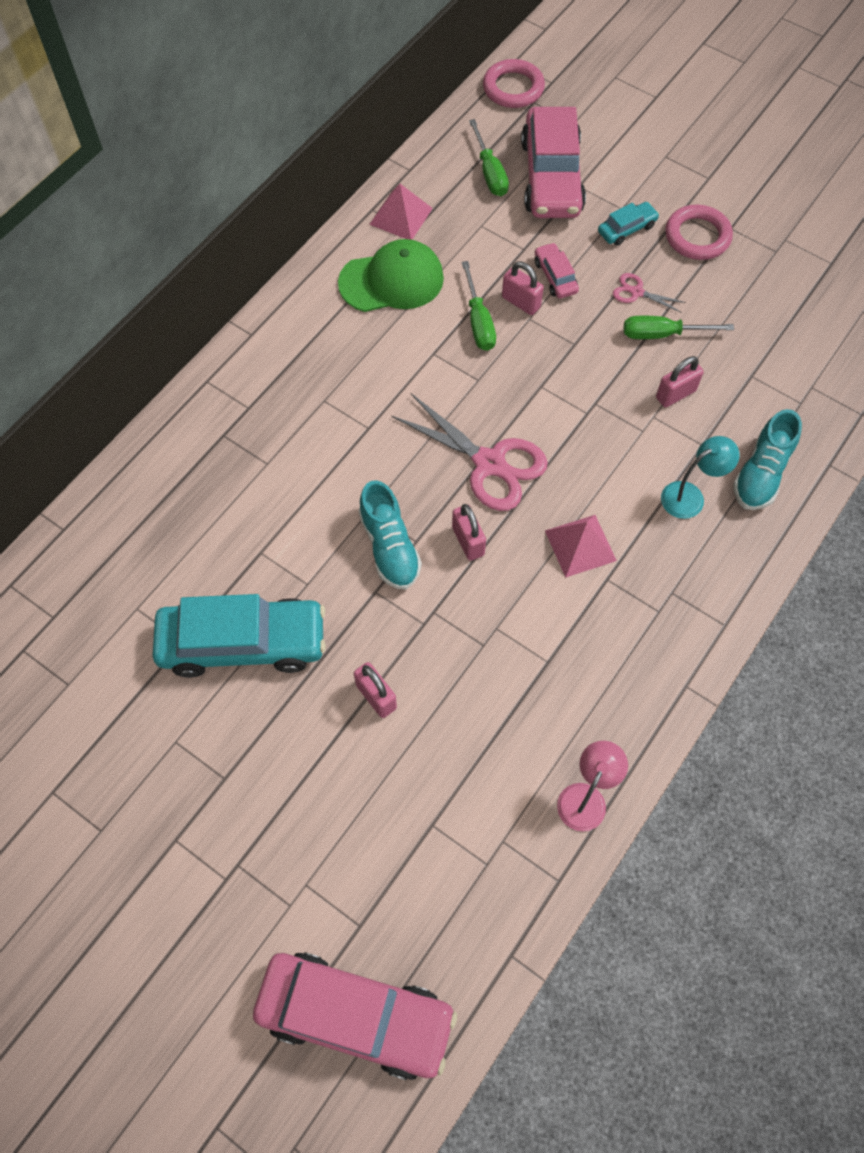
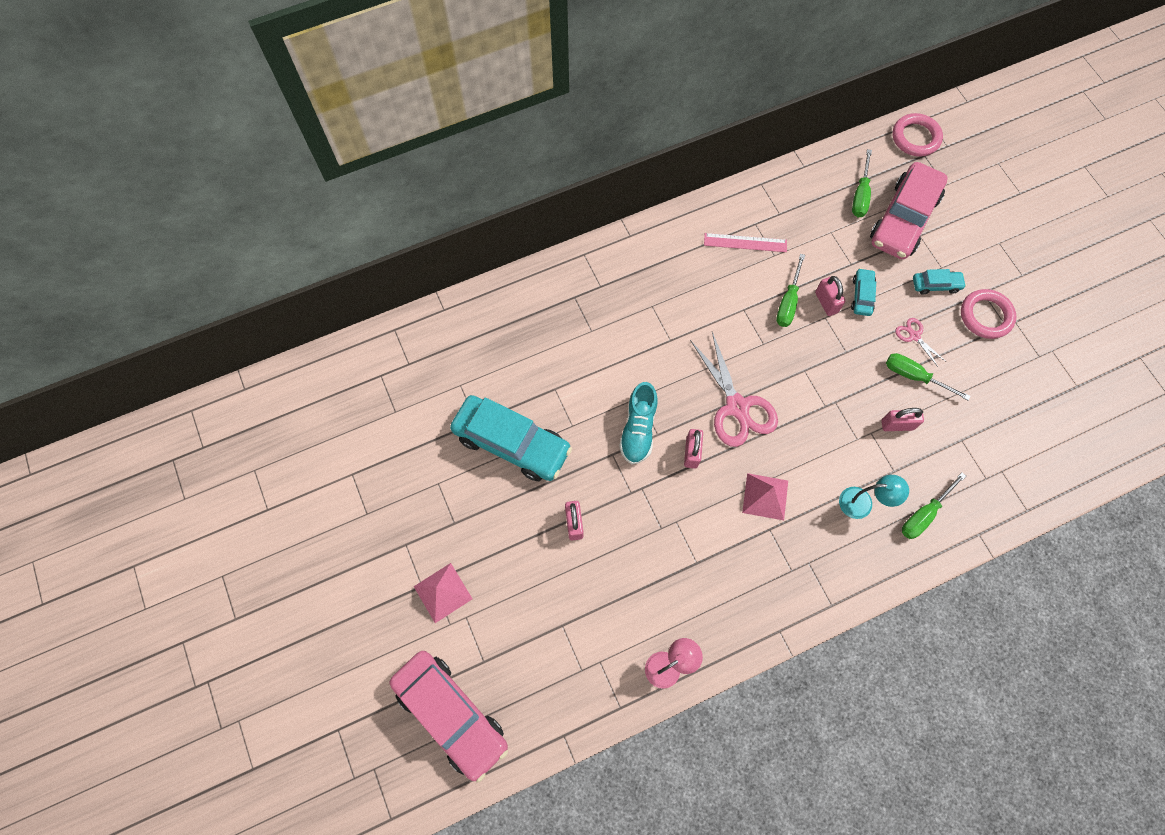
camera: 30 degrees right, 5 degrees up
(392, 280) = (745, 243): green cap -> pink ruler
(401, 216) = (778, 198): pink pyramid -> pink pyramid (443, 592)
(555, 276) = (862, 295): pink car -> turquoise car
(761, 473) = (924, 514): turquoise shoe -> green screwdriver

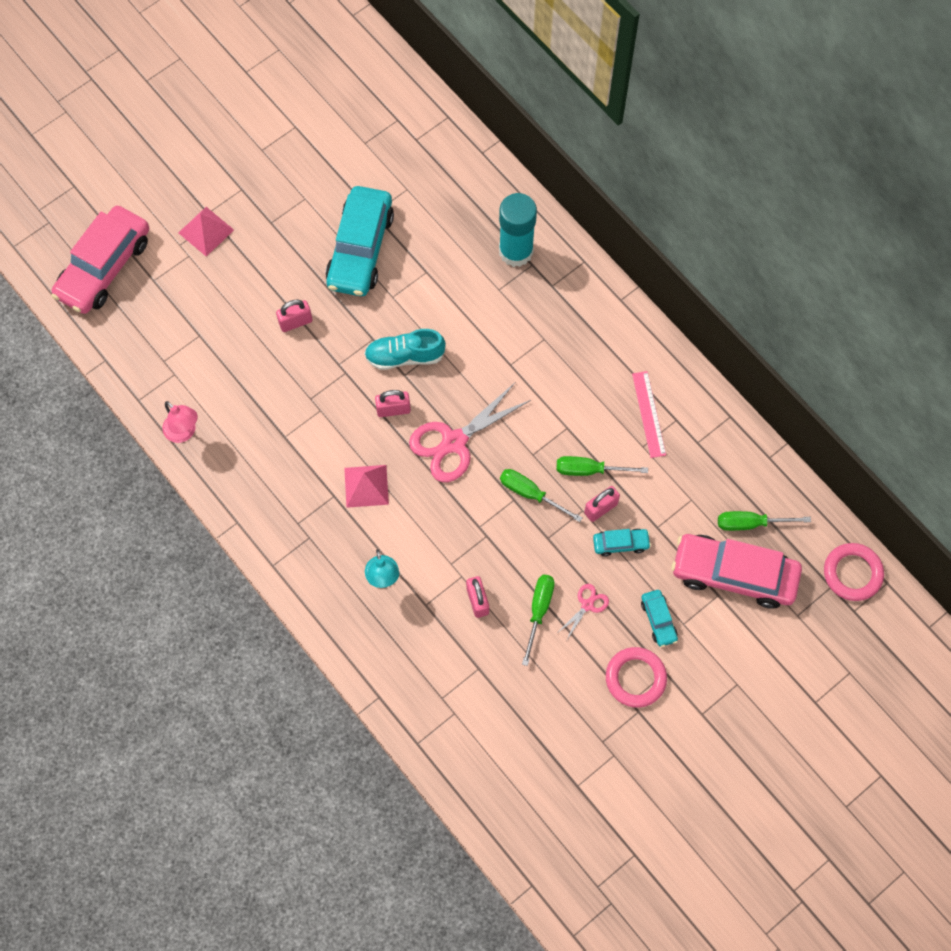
camera: 75 degrees right, 0 degrees up
(557, 307) = (516, 251): none -> turquoise glue stick
(924, 514) = (386, 640): green screwdriver -> green screwdriver (530, 494)

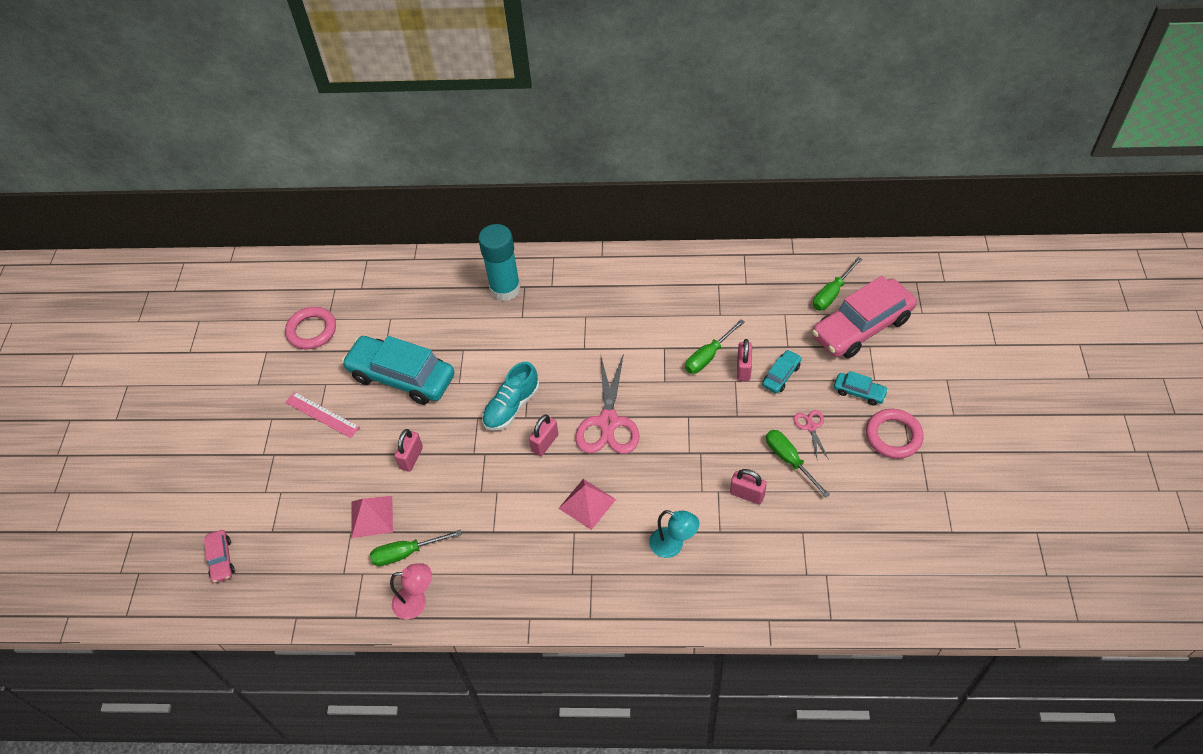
camera: 45 degrees left, 15 degrees down
(104, 267) = (221, 559): pink car -> pink car, size x0.45
(206, 231) = (275, 466): pink pyramid -> pink pyramid (372, 516)
(360, 249) = (402, 377): turquoise car -> turquoise car turned 150 degrees clockwise
(530, 494) = (693, 403): green screwdriver -> green screwdriver (406, 553)
(648, 414) = (699, 296): pink ruler -> pink ruler (322, 415)
(852, 573) = (916, 264): pink ring -> pink ring (312, 331)

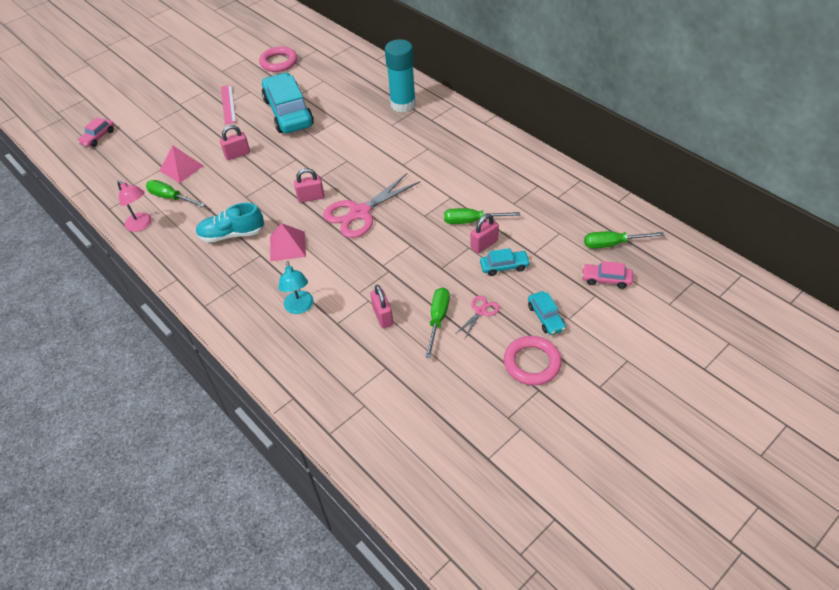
camera: 45 degrees right, 5 degrees down
(511, 407) = (320, 166): turquoise shoe -> turquoise shoe (232, 234)
(861, 327) = (606, 279): pink car -> pink car, size x0.45

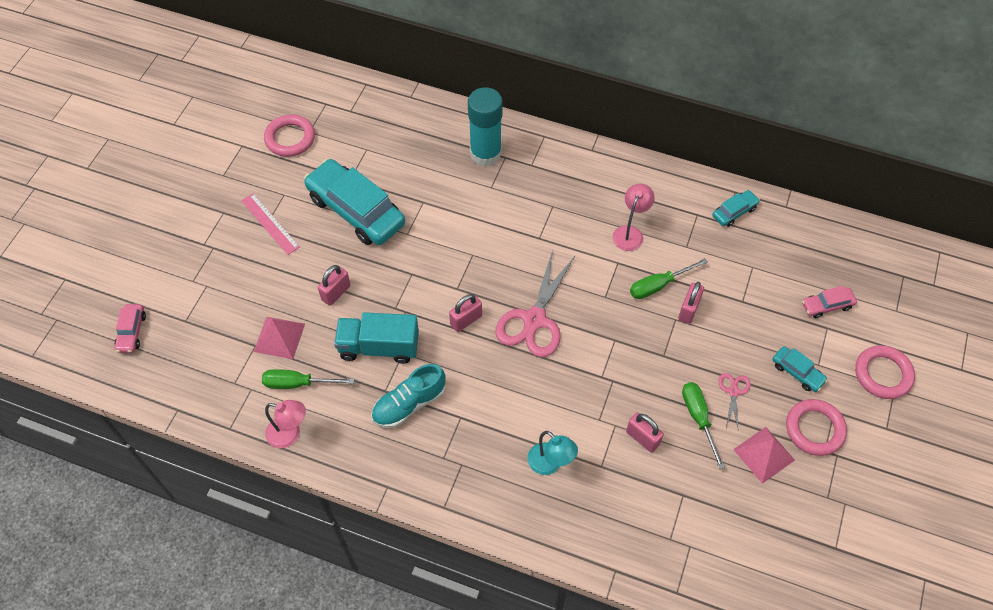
camera: 30 degrees left, 10 degrees up
(240, 194) = (379, 347): none -> turquoise truck
(287, 246) = (483, 394): pink pyramid -> pink pyramid (764, 454)
(474, 181) = (630, 233): none -> pink lamp
(504, 266) = (724, 329): turquoise car -> turquoise car (734, 212)
(612, 244) = (809, 261): green screwdriver -> none
(623, 345) = (883, 374): none -> pink ring

